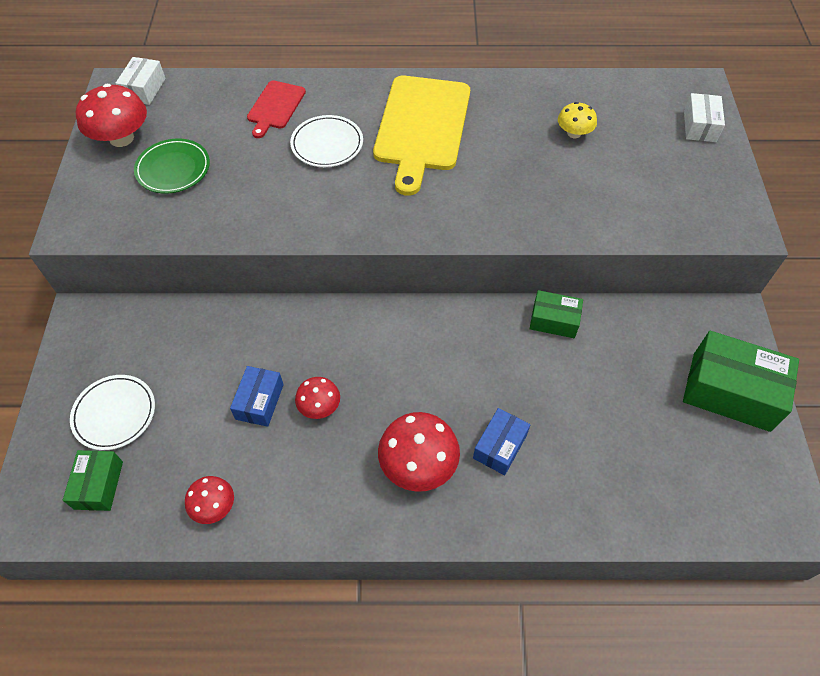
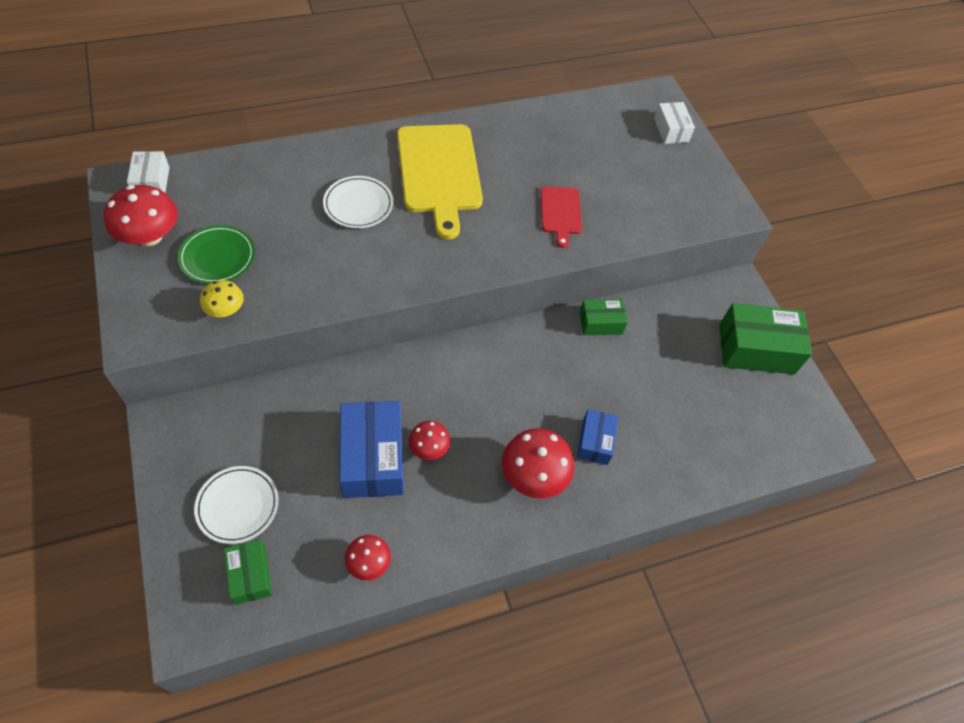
camera: 25 degrees left, 0 degrees up
(259, 401) = (373, 458): blue box -> blue box, size x1.79
(275, 107) = (293, 177): red cutting board -> red cutting board (560, 213)
(574, 133) = (572, 154): yellow mushroom -> yellow mushroom (225, 310)

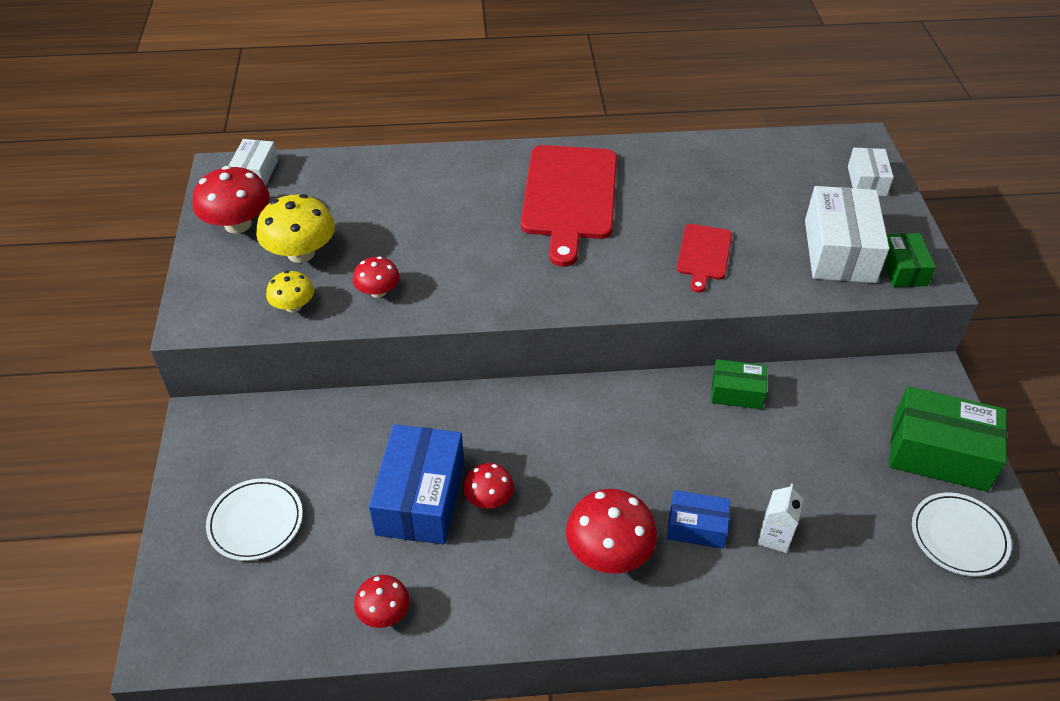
camera: 20 degrees right, 10 degrees down
(217, 257) = (301, 253): green plate -> yellow mushroom
(250, 575) = (248, 599): green box -> green box (903, 269)
(298, 285) = (378, 291): none -> red mushroom
(358, 205) = (468, 219): white plate -> white plate (958, 536)
(439, 172) = (569, 196): yellow cutting board -> red cutting board
(595, 442) = (696, 527): blue box -> blue box turned 75 degrees clockwise
(653, 439) = (774, 537): none -> white carton
(663, 196) = (839, 251): none -> white box

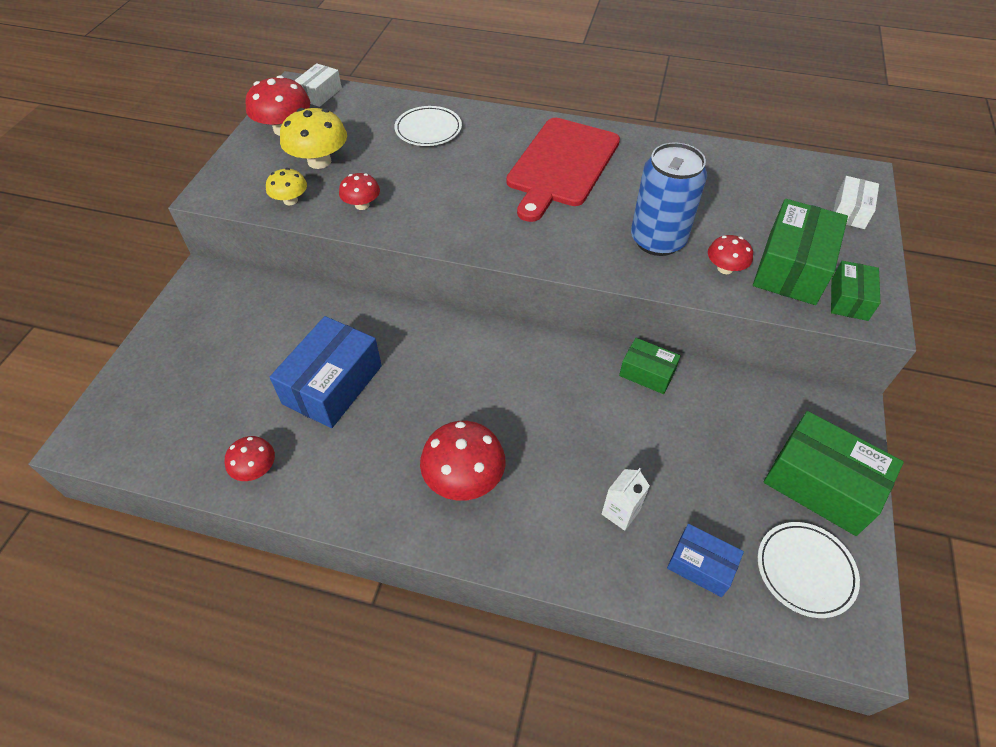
camera: 20 degrees right, 5 degrees up
(256, 522) = (199, 366): white plate -> white plate (428, 129)
(489, 498) = (387, 401): red mushroom -> red mushroom (725, 268)
(696, 527) = (552, 480): blue box -> blue box (701, 565)
(703, 254) = (657, 240): red cutting board -> blue can
(839, 251) = (792, 267): white box -> green box

